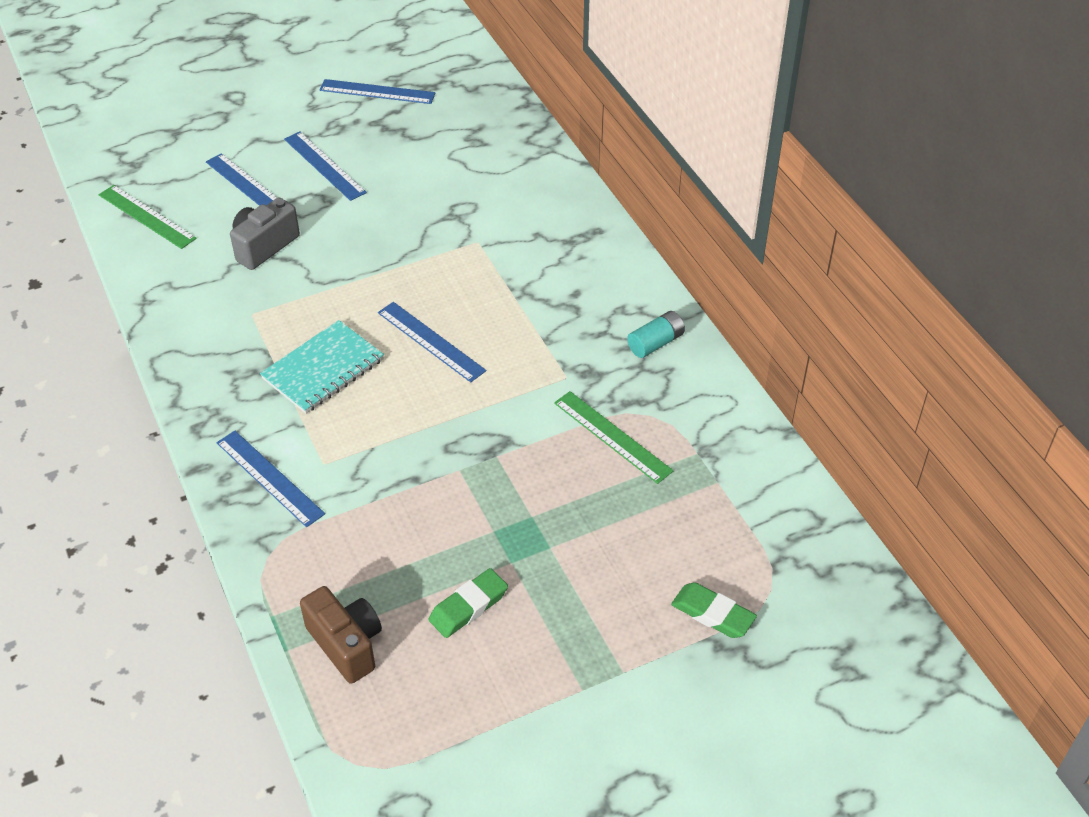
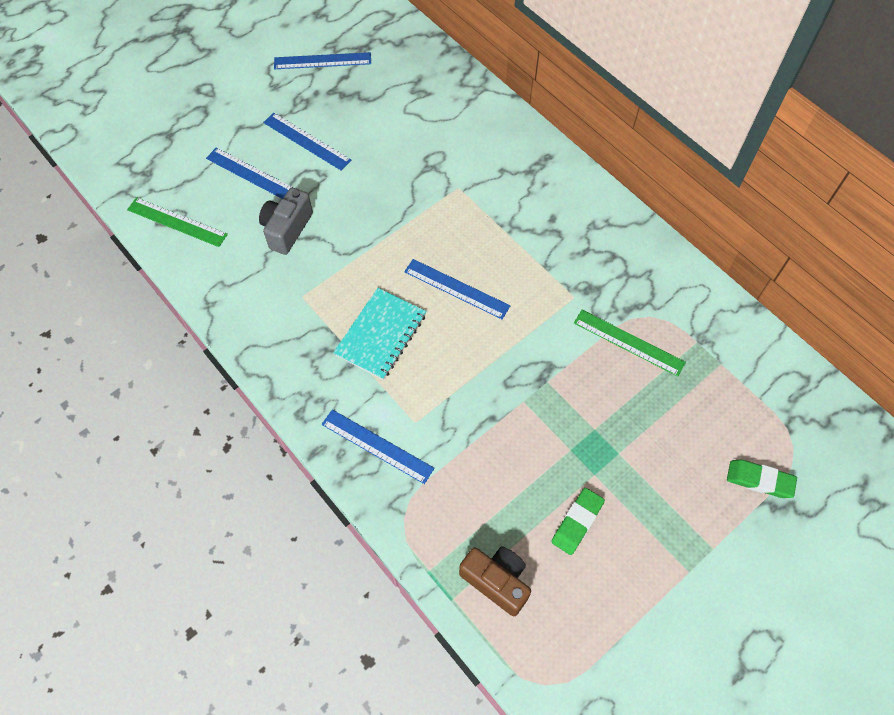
camera: 15 degrees left, 15 degrees up
(656, 343) = (630, 250): turquoise battery -> none

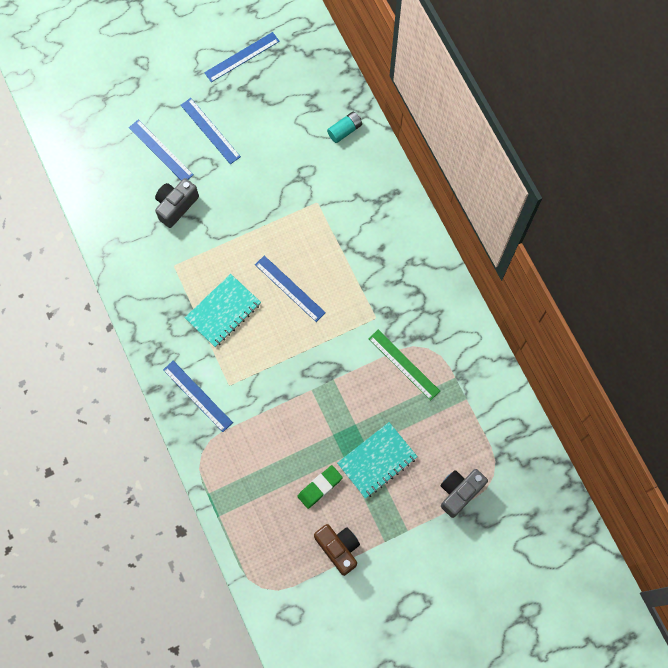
camera: 15 degrees right, 10 degrees up
(177, 222) = (95, 179): green ruler -> none
(322, 61) = (242, 57): blue ruler -> blue ruler turned 45 degrees counterclockwise
(465, 108) = (345, 130): none -> turquoise battery
(496, 581) = (252, 512): brown camera -> brown camera (338, 548)
(639, 468) = (377, 460): none -> turquoise notebook
(759, 480) = (459, 492): green eraser -> grey camera

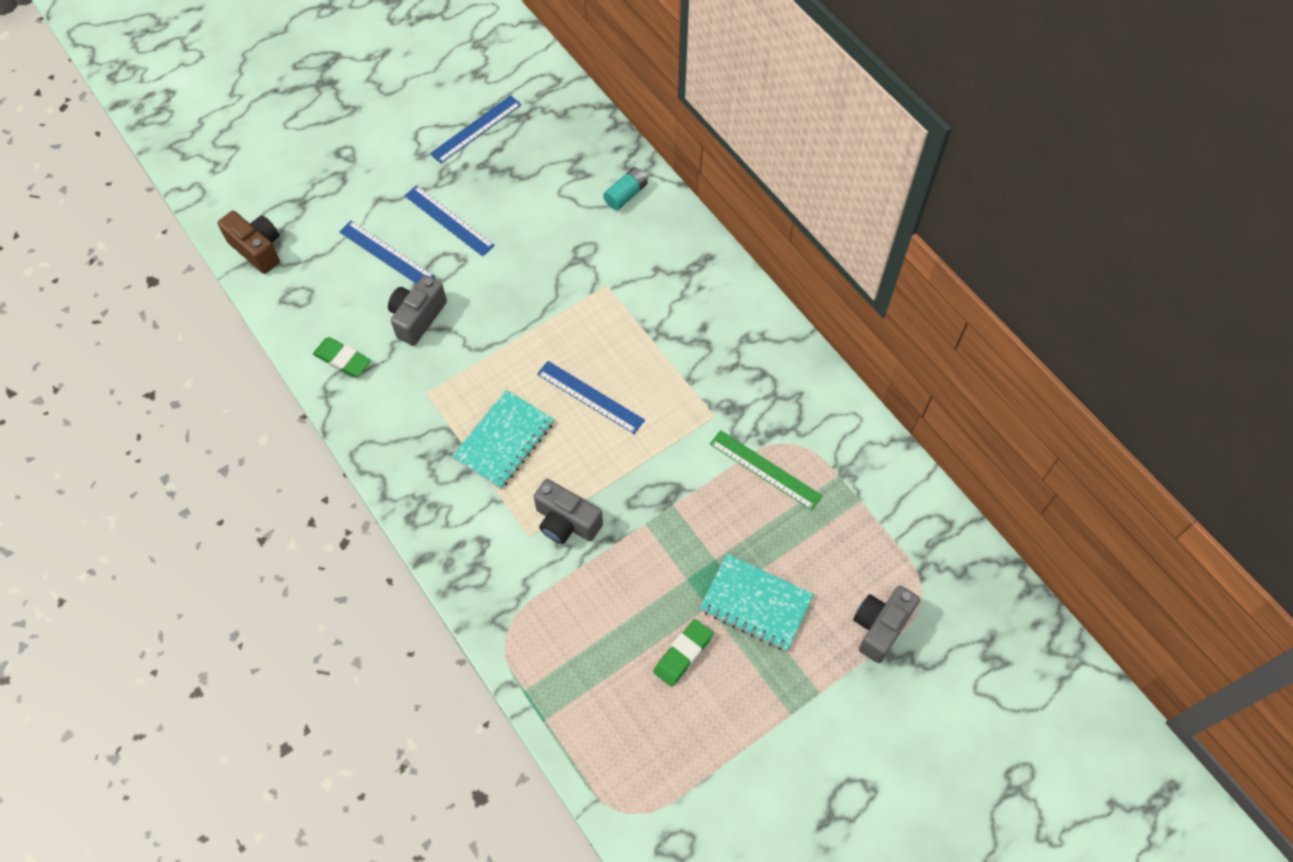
camera: 10 degrees left, 10 degrees down
(118, 230) = (342, 360): none -> green eraser
(197, 396) = (487, 558): blue ruler -> none
(256, 379) = (566, 522): none -> grey camera
(338, 548) = (727, 736): brown camera -> brown camera (258, 249)
(377, 460) = (756, 603): turquoise notebook -> turquoise notebook turned 75 degrees clockwise

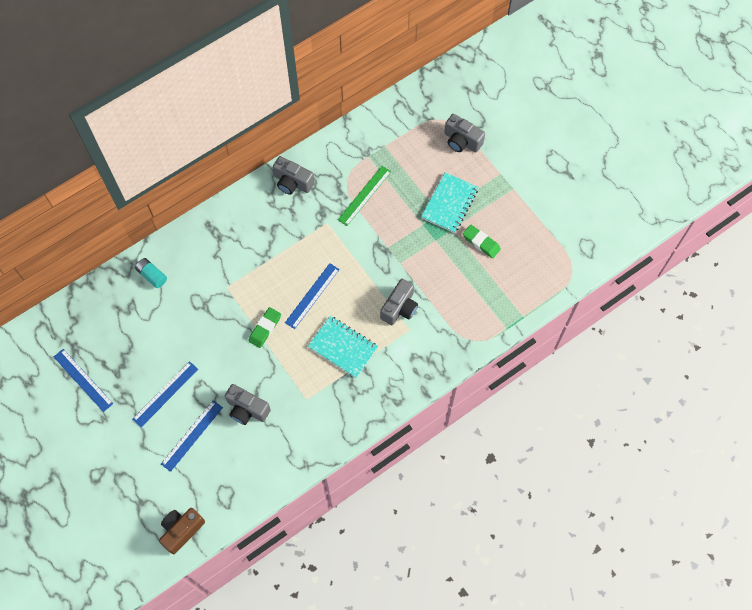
camera: 90 degrees left, 5 degrees up
(342, 360) = (279, 457): green eraser -> green eraser (265, 328)
(783, 366) = (292, 182): none -> grey camera

